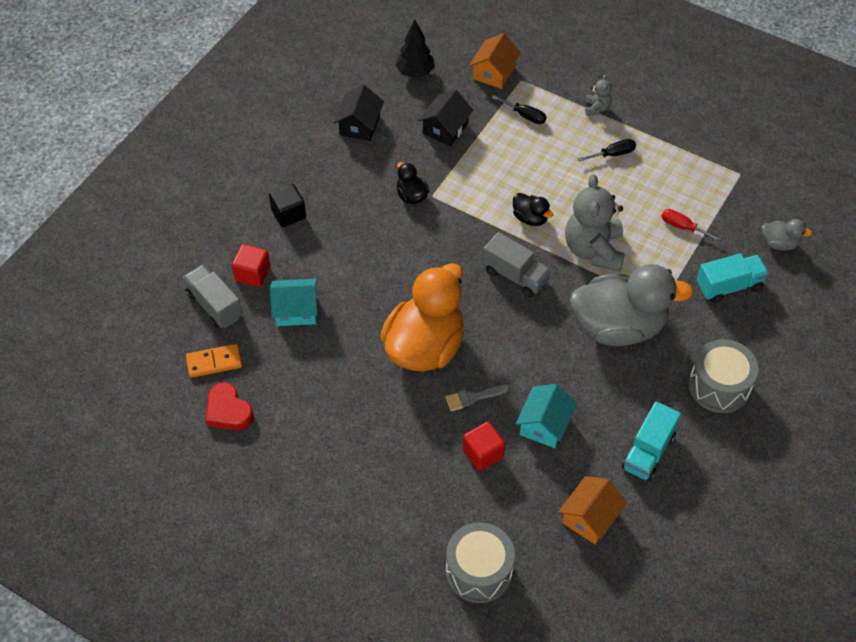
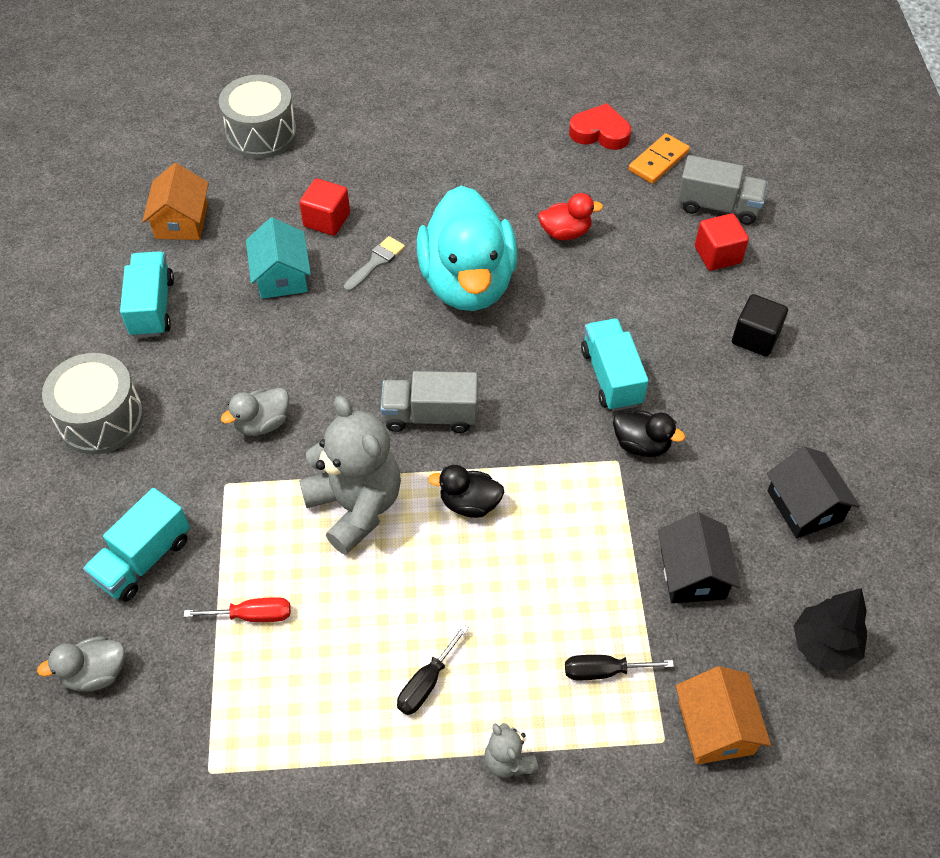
camera: 145 degrees right, 0 degrees up
(296, 310) = (634, 245): turquoise house -> none
(330, 345) = (565, 233): none -> red duck
(392, 239) = (611, 377): none -> turquoise truck
(425, 347) = (467, 283): orange duck -> turquoise duck
(618, 327) = (262, 423): grey duck -> grey duck, size x0.43

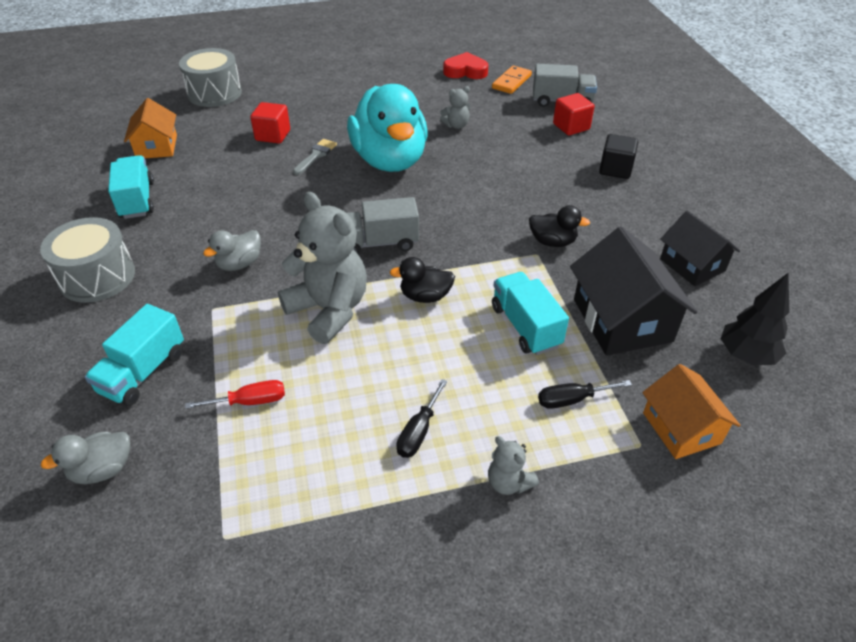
camera: 10 degrees left, 10 degrees down
(281, 276) = (242, 171): turquoise house -> none
(565, 233) = (456, 125): red duck -> grey teddy bear
(611, 377) = (516, 203): turquoise truck -> turquoise truck (525, 326)
(693, 574) = (622, 320): black house -> black house, size x1.55

